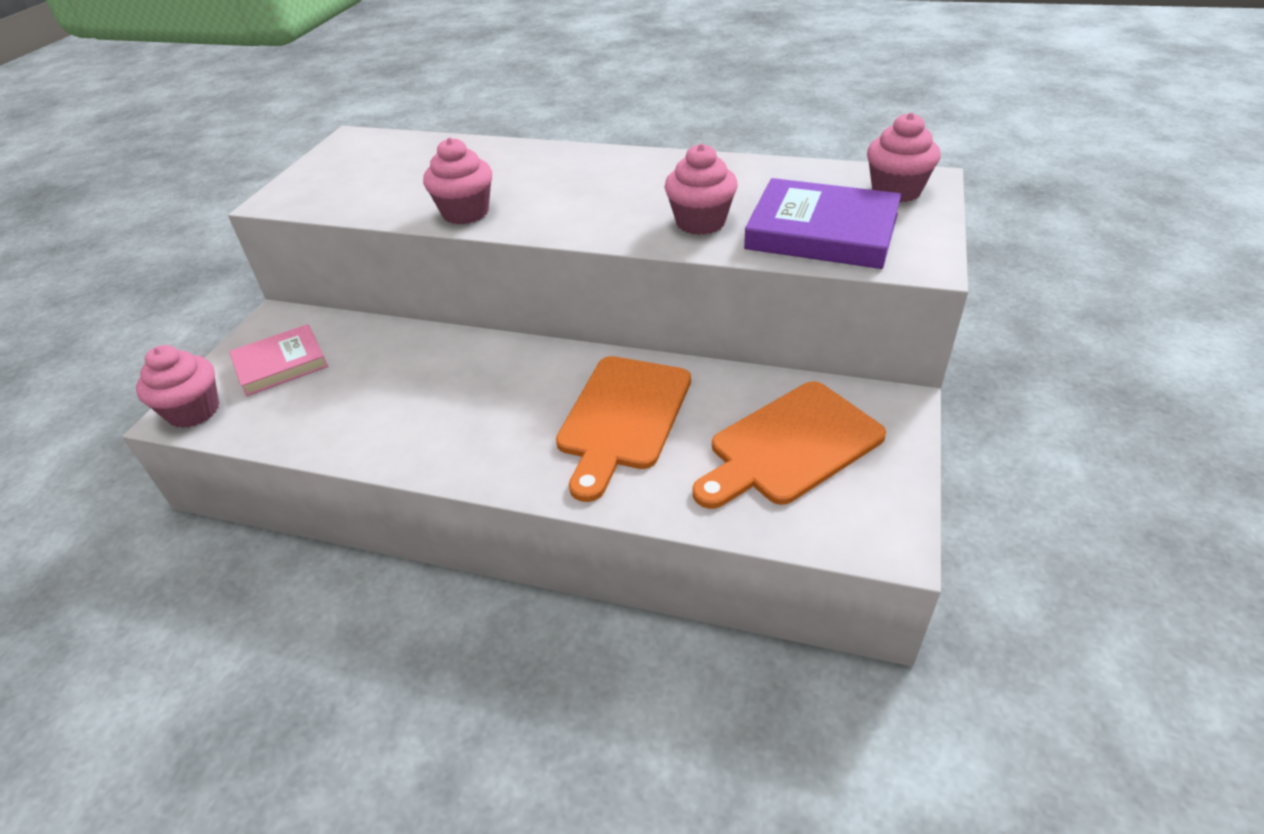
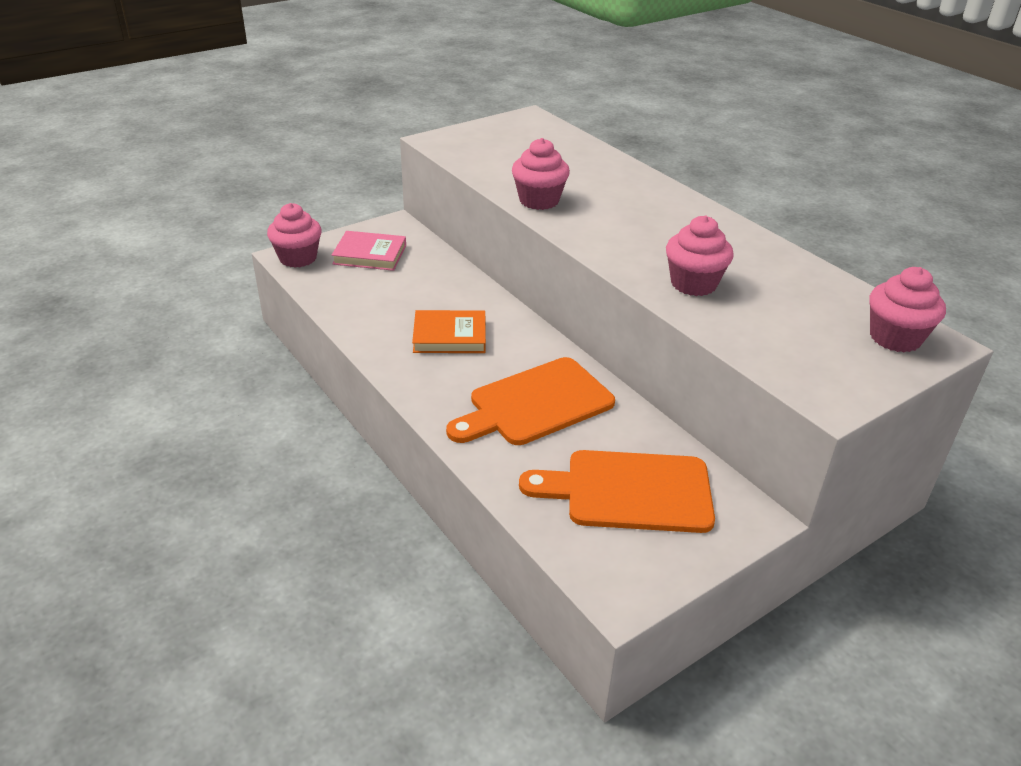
camera: 35 degrees right, 5 degrees down
(466, 401) = (449, 336): none -> orange book
(822, 231) = (780, 336): purple book -> none

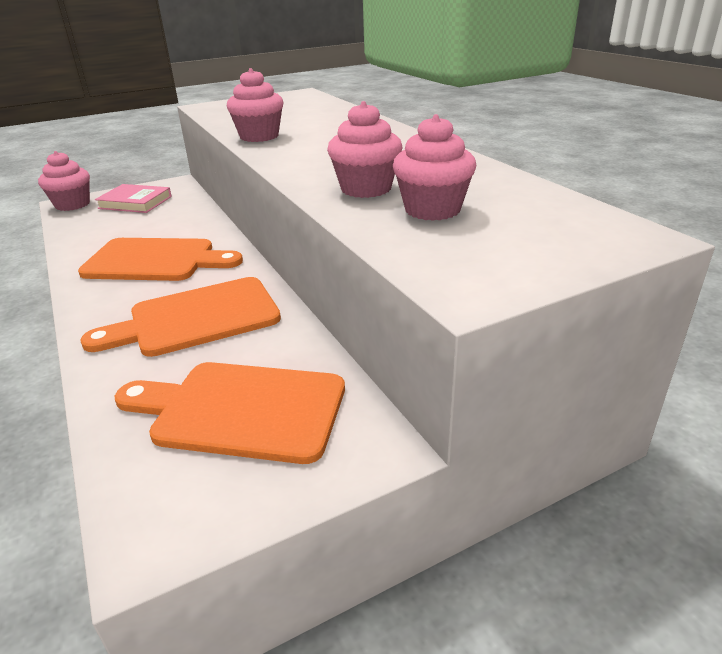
camera: 10 degrees right, 5 degrees down
(449, 336) = (156, 260): orange book -> orange cutting board
(895, 338) = (583, 232): pink cupcake -> pink cupcake (432, 210)

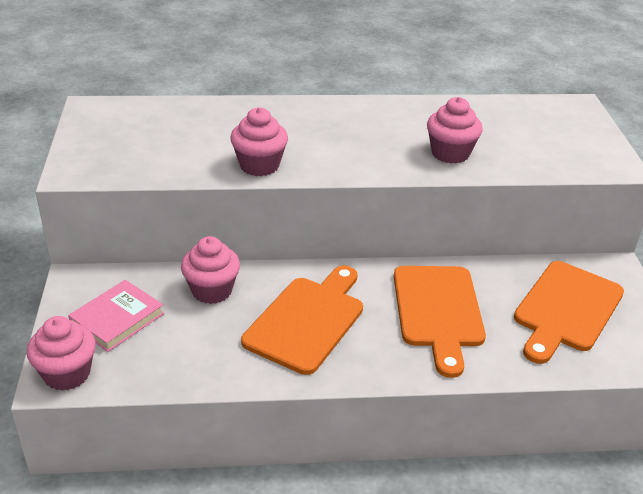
camera: 70 degrees left, 5 degrees up
(432, 210) = (506, 143): pink cupcake -> pink cupcake (212, 290)

